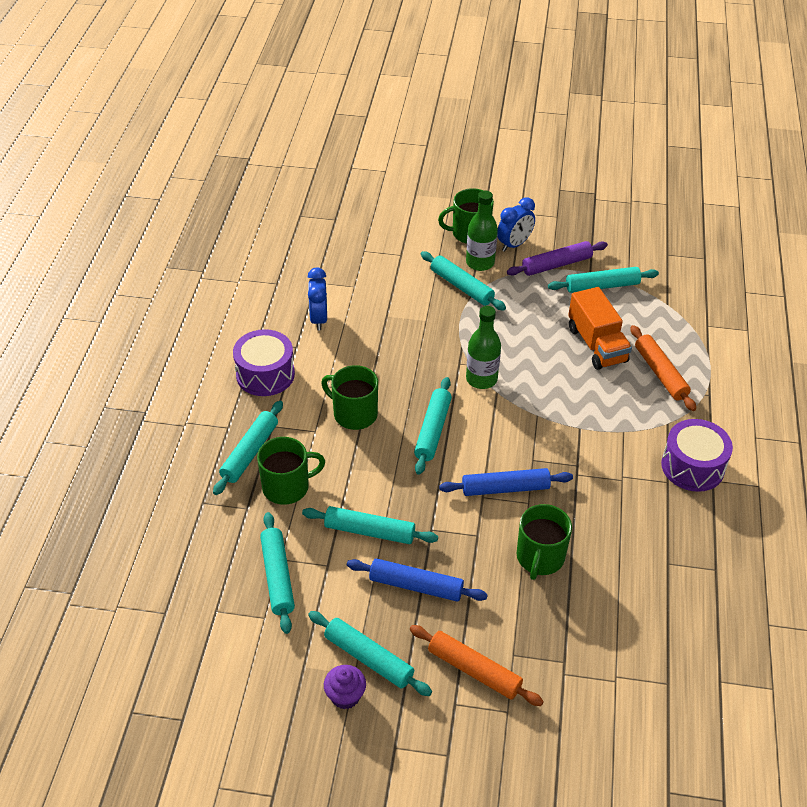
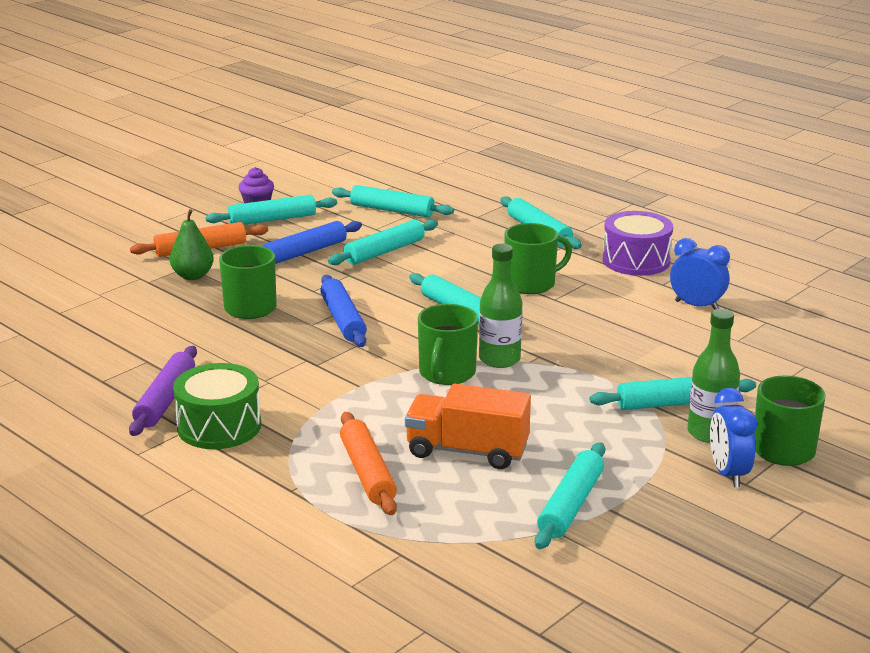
camera: 125 degrees right, 20 degrees down
(287, 487) = (479, 235): green mug -> green mug (446, 373)
(505, 488) = (343, 320): blue rolling pin -> blue rolling pin turned 45 degrees counterclockwise
(526, 636) = (193, 276): none -> green pear
(556, 265) = (652, 489): purple rolling pin -> purple rolling pin (165, 400)
(660, 373) = (367, 472): orange rolling pin -> orange rolling pin turned 60 degrees clockwise
(692, 466) = (219, 426): purple drum -> green drum

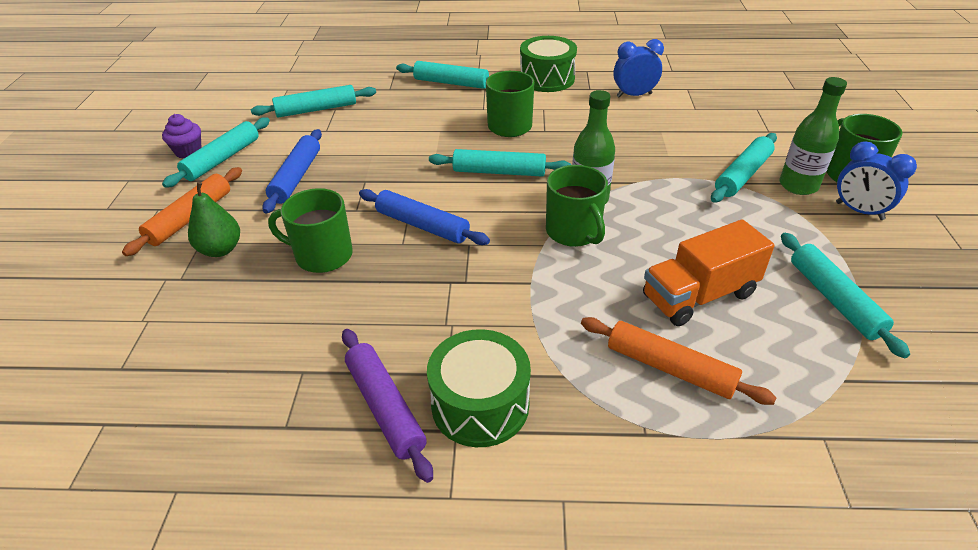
camera: 40 degrees left, 15 degrees up
(384, 251) = (363, 147): turquoise rolling pin -> none
(636, 261) = (547, 79): purple drum -> green drum

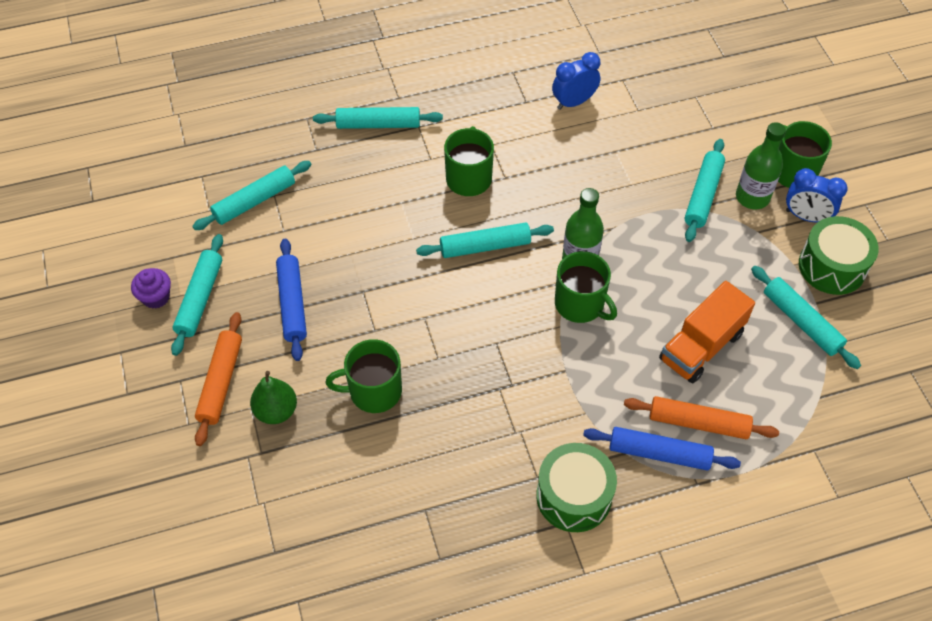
camera: 20 degrees left, 15 degrees up
(385, 407) = (505, 520): purple rolling pin -> none
(422, 225) = (445, 332): blue rolling pin -> blue rolling pin (659, 453)
(547, 79) = (476, 95): green drum -> green drum (832, 266)

